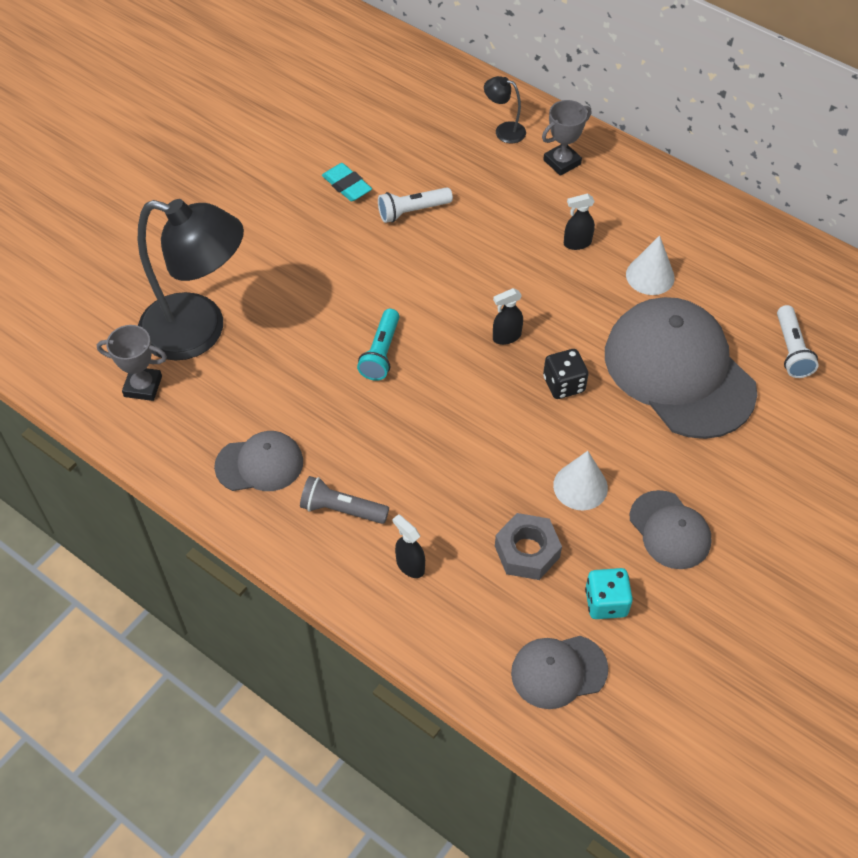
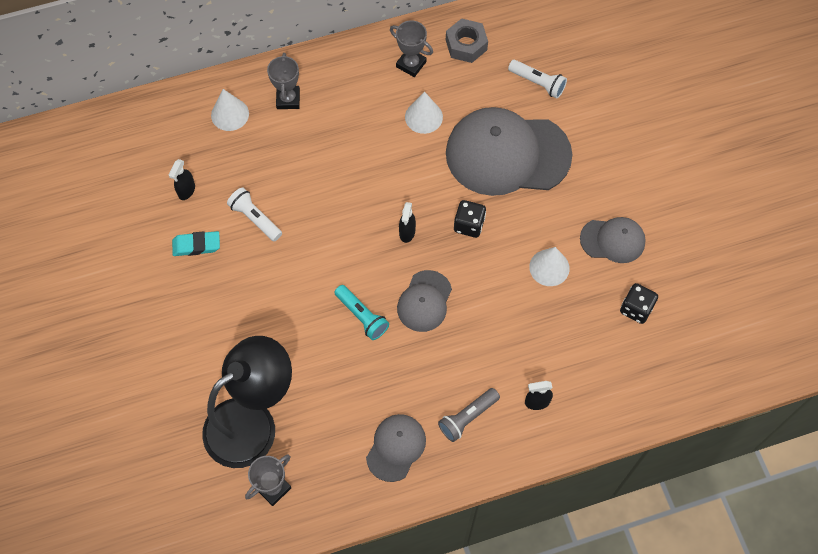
camera: 55 degrees left, 10 degrees up
(412, 211) = (255, 219): white flashlight -> white flashlight turned 120 degrees clockwise
(504, 131) = (230, 114): black lamp -> white cone
(527, 551) = (573, 328): grey nut -> grey nut (466, 45)
(558, 671) = (662, 365): grey cap -> grey cap (424, 301)
(577, 243) = (364, 139): black spray bottle -> black spray bottle (186, 191)
(606, 602) = (636, 309): turquoise dice -> black dice
(698, 232) = (411, 64): none -> grey trophy

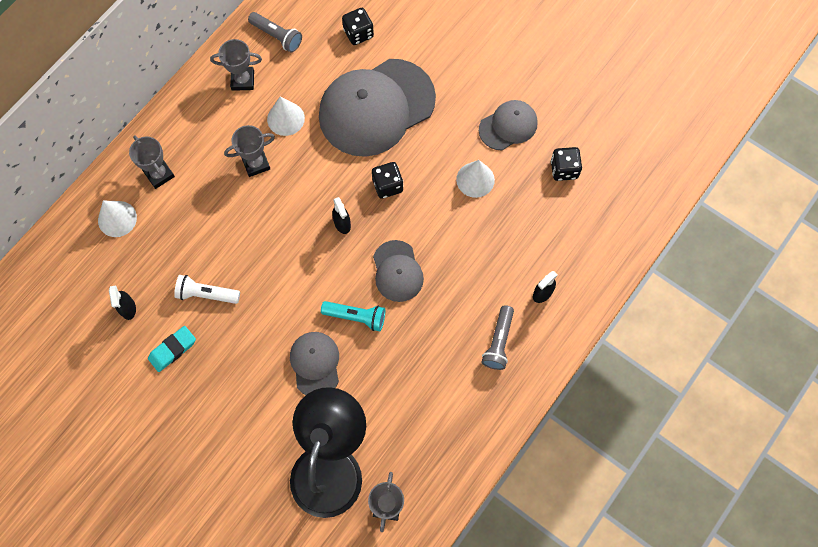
camera: 35 degrees left, 5 degrees up
(372, 138) = (256, 163): none -> grey trophy
(396, 447) = (460, 404): grey cap -> grey cap (315, 364)
(466, 45) = (277, 36): grey nut -> grey flashlight
(537, 83) = (358, 33): white flashlight -> black dice

